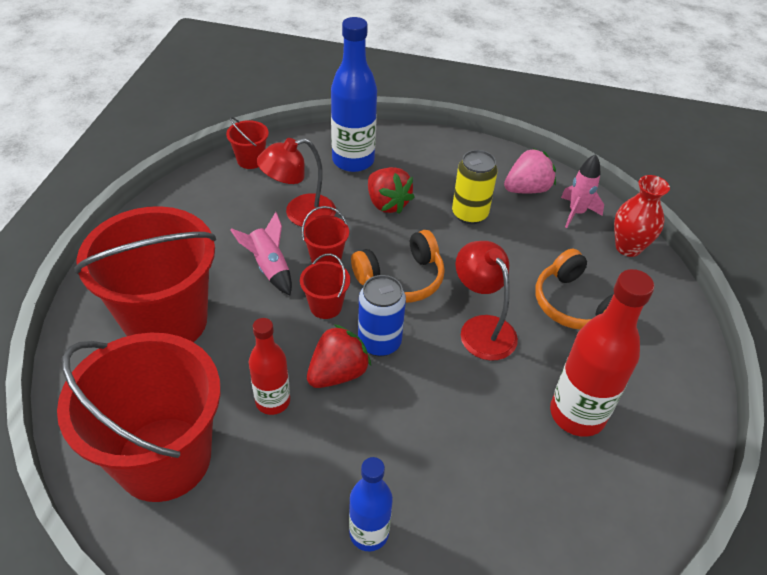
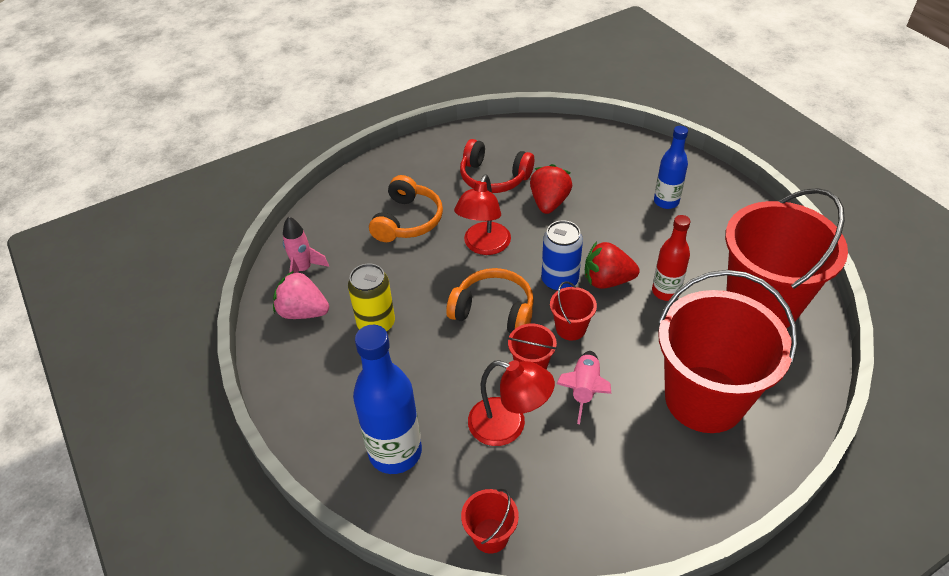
camera: 130 degrees left, 0 degrees up
(387, 203) = (425, 380): red strawberry -> red strawberry (549, 202)
(577, 414) = (494, 177): red bottle -> red headphones
(628, 247) = (316, 226): red vase -> none

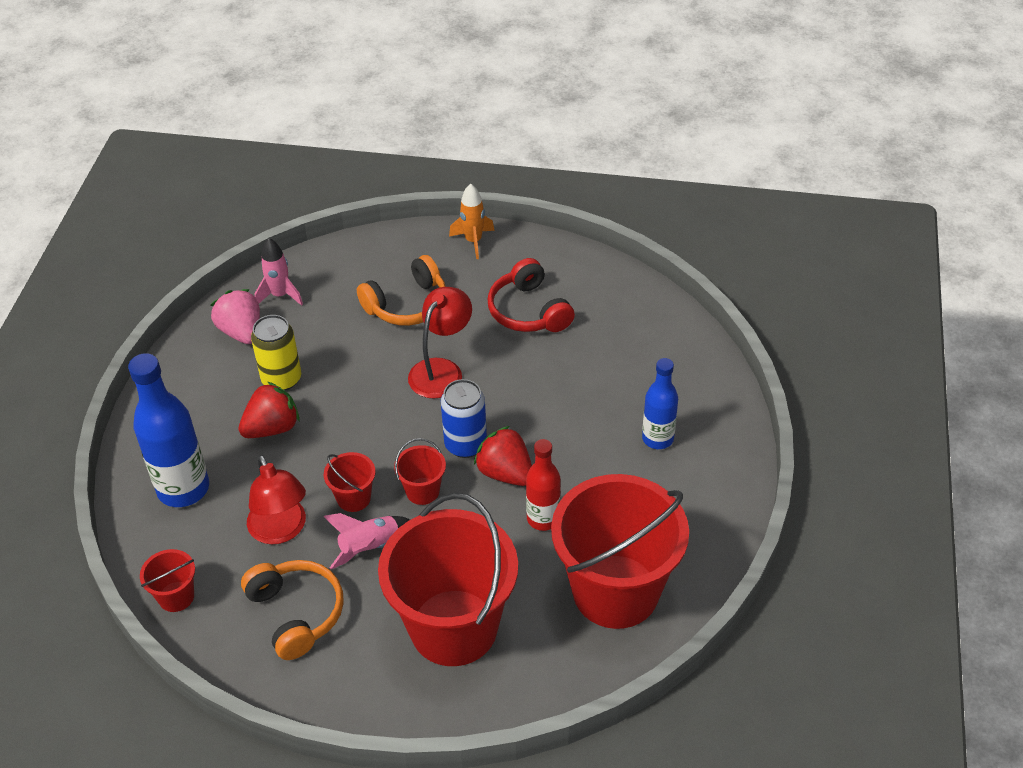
camera: 40 degrees right, 0 degrees up
(403, 158) = (473, 241): none -> orange rocket
(484, 246) = (441, 370): red lamp -> red lamp turned 150 degrees clockwise
(494, 311) = (380, 432): orange headphones -> orange headphones (296, 613)
(549, 202) = (547, 367): red strawberry -> red strawberry (272, 428)

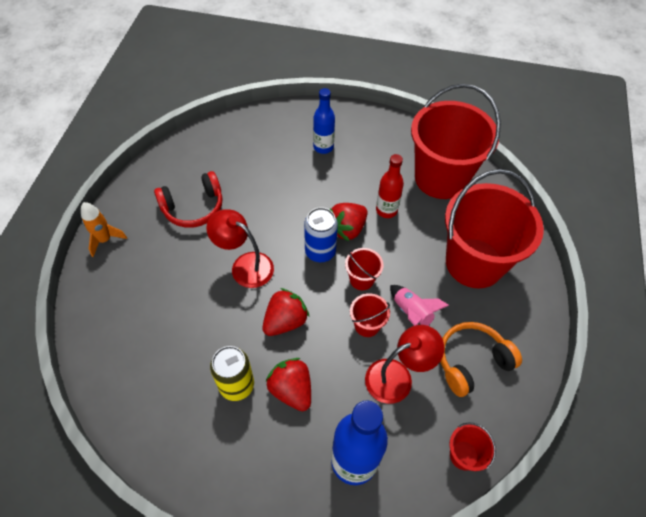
camera: 90 degrees left, 10 degrees up
(241, 332) = (171, 425): pink strawberry -> none
(280, 295) = (130, 392): pink rocket -> none
(361, 416) = (285, 321): none -> red strawberry
(407, 304) = (167, 288): orange headphones -> none

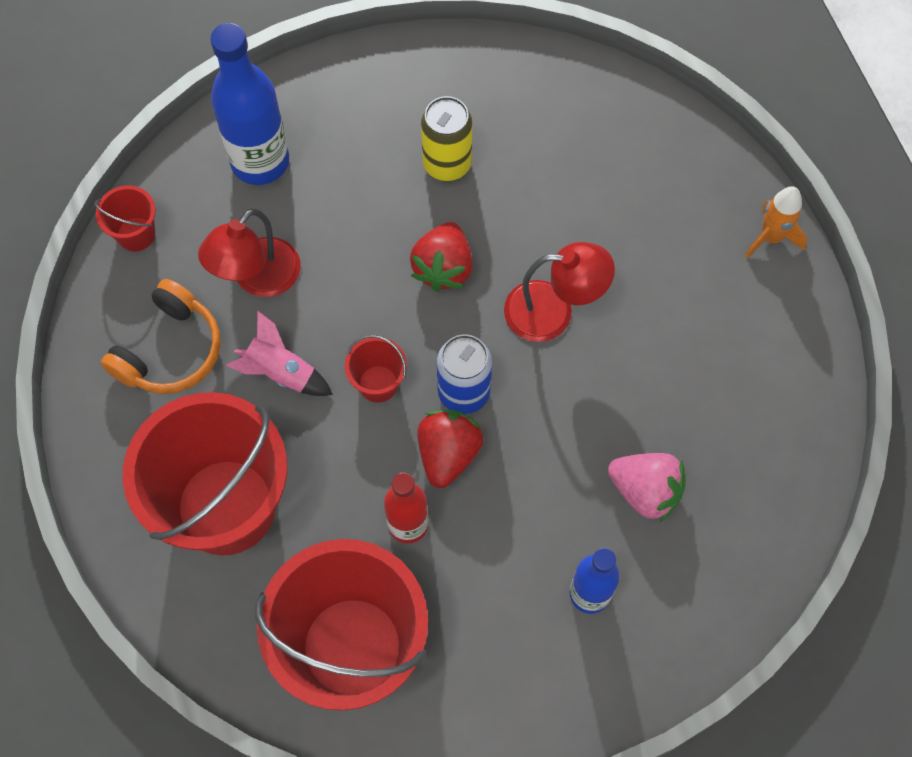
camera: 150 degrees right, 10 degrees up
(193, 207) = (699, 355): red headphones -> none
(268, 169) = (645, 491): none -> pink strawberry
(291, 390) = (379, 194): red strawberry -> none
(367, 325) = (333, 322): red bucket -> none

